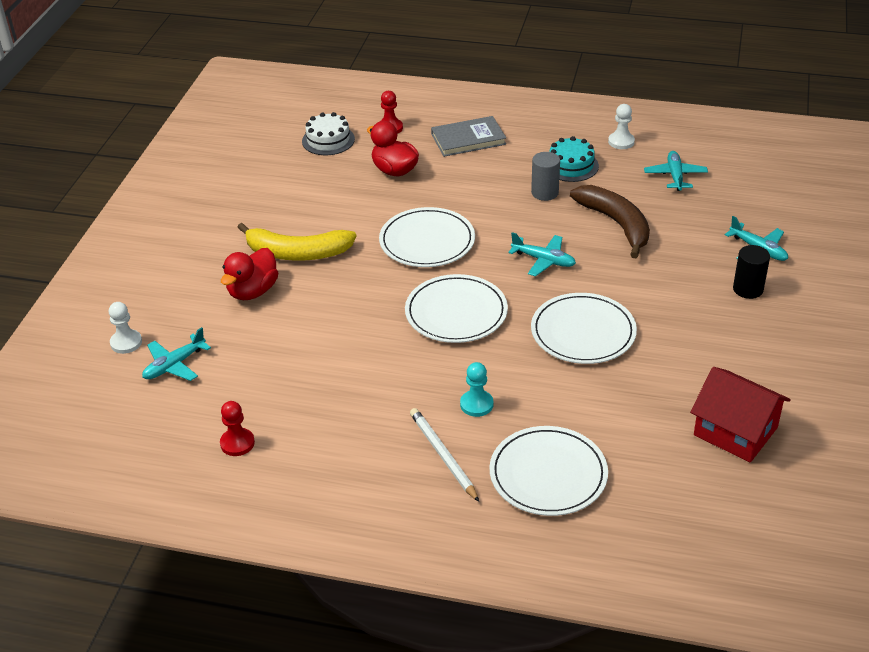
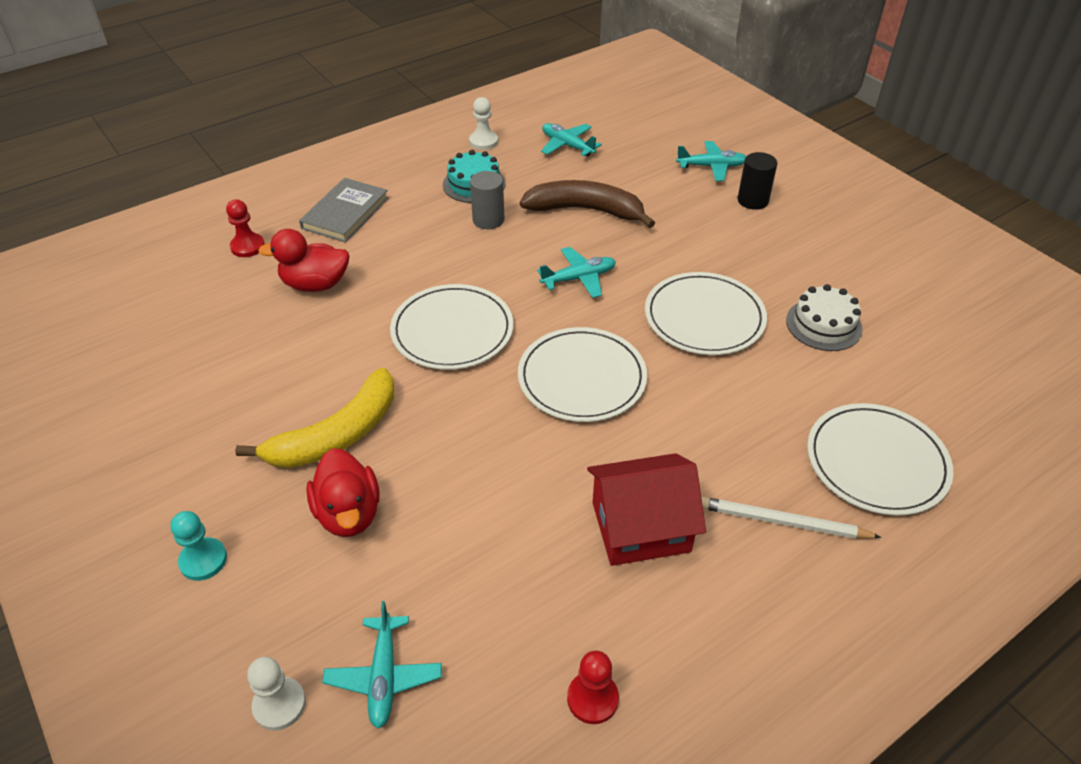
camera: 50 degrees left, 5 degrees up
(328, 140) = (194, 297): white cake -> white cake (823, 324)
(476, 404) = (731, 449): turquoise pawn -> turquoise pawn (203, 560)
(735, 431) = (919, 315): red house -> red house (640, 527)

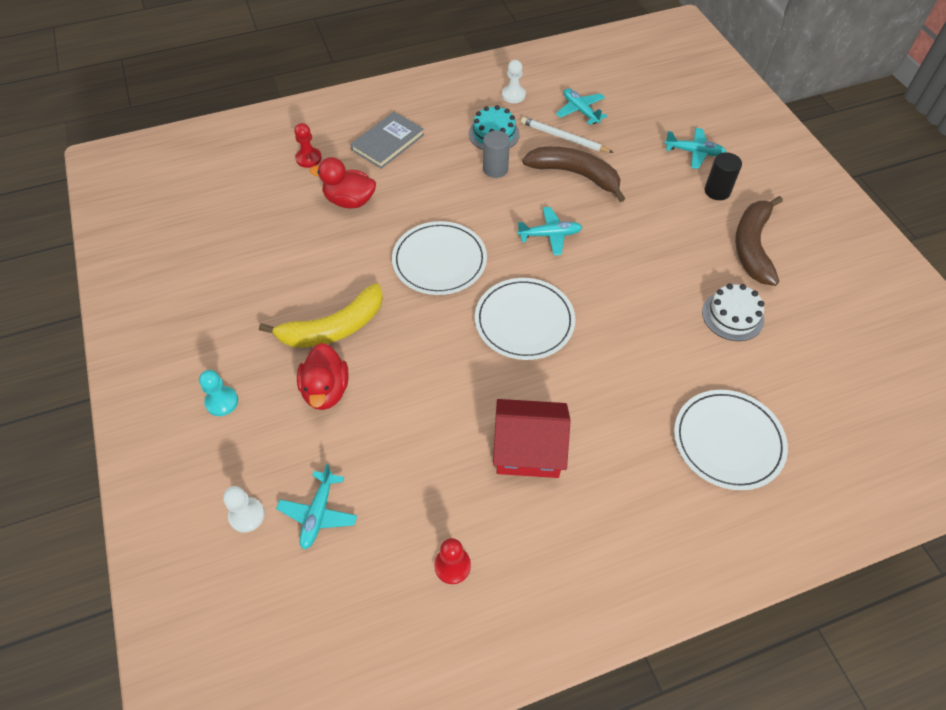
camera: 15 degrees right, 10 degrees up
(704, 317) = (637, 289): white plate -> none
(783, 522) = (635, 471): white pencil -> white pencil (564, 138)
(815, 249) = (752, 246): none -> brown banana

